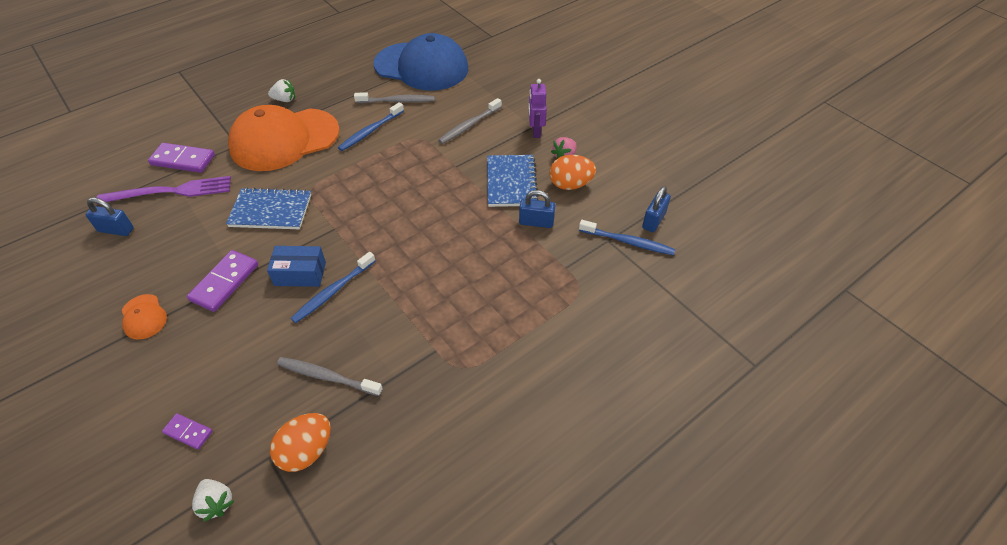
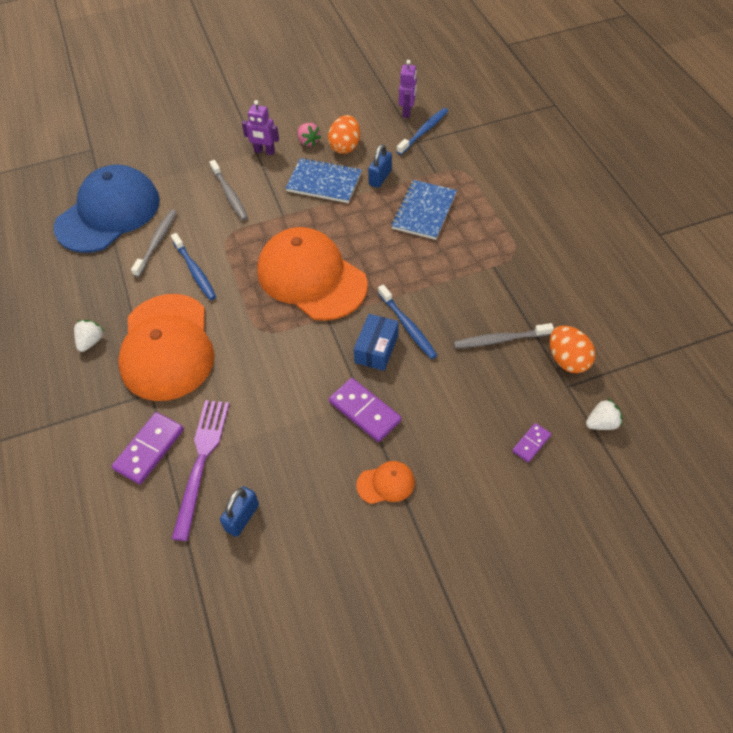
camera: 70 degrees left, 5 degrees up
(271, 211) = (278, 367): blue notebook -> blue notebook (424, 211)
(327, 377) = (500, 340): grey toothbrush -> grey toothbrush turned 45 degrees clockwise
(381, 205) = (311, 277): none -> orange cap
(653, 220) = (407, 111): blue padlock -> purple robot

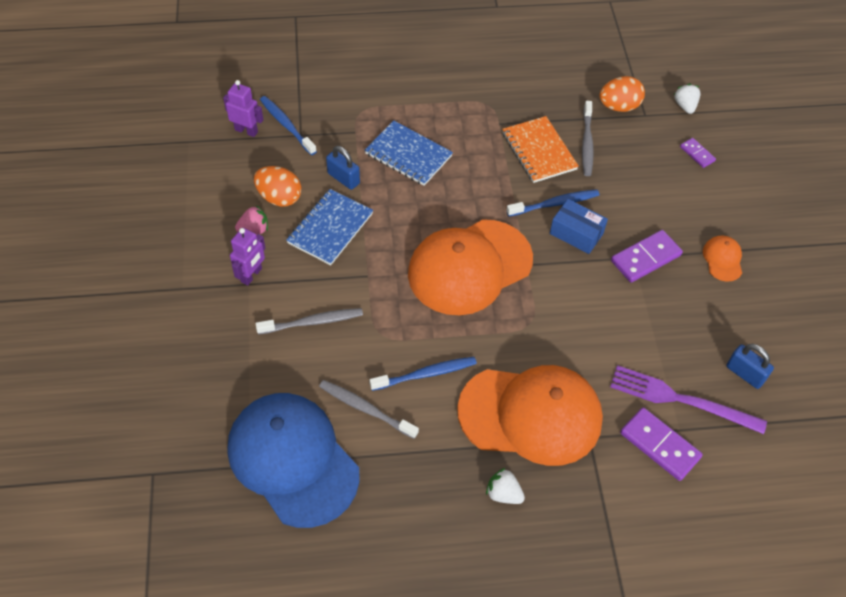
camera: 80 degrees left, 0 degrees up
(471, 303) = (539, 151): none -> orange notebook

